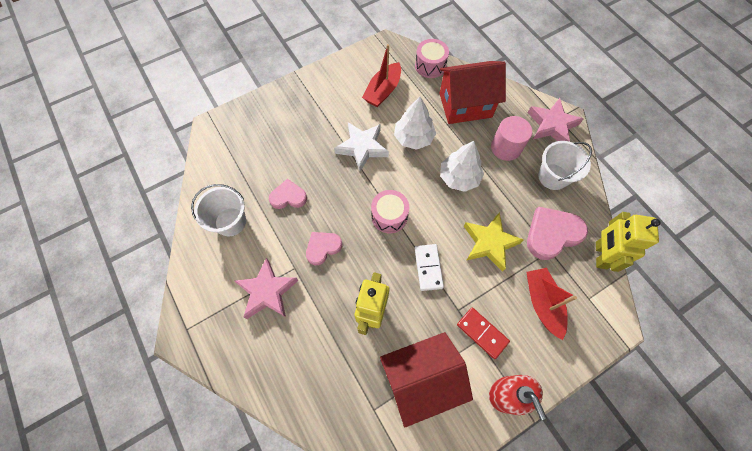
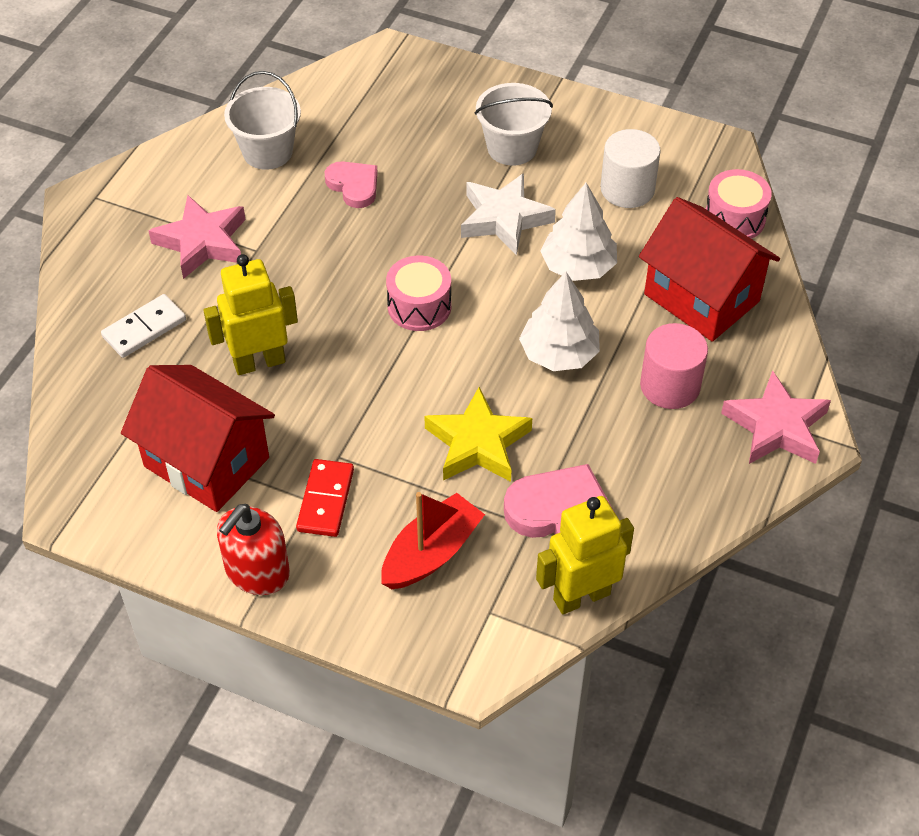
camera: 55 degrees right, 15 degrees down
(323, 248) = (309, 262): pink heart -> none
(383, 91) = (627, 189): red boat -> white cylinder
(428, 268) = (375, 390): white domino -> white domino (144, 328)
(553, 177) = (673, 471): white bucket -> white bucket (512, 148)

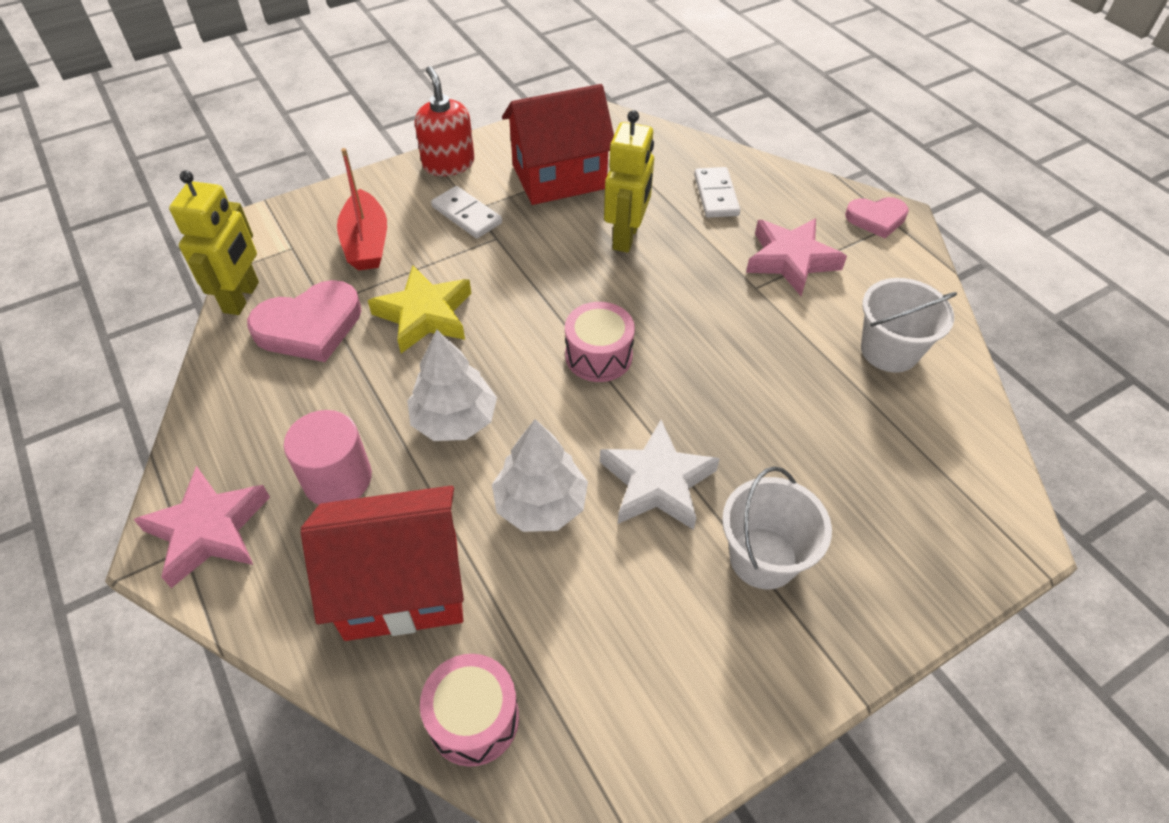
camera: 125 degrees right, 0 degrees up
(326, 500) = (466, 215): red domino -> white domino
(354, 186) = (794, 389): pink heart -> pink heart (876, 219)
(627, 189) = (611, 632): white cylinder -> none

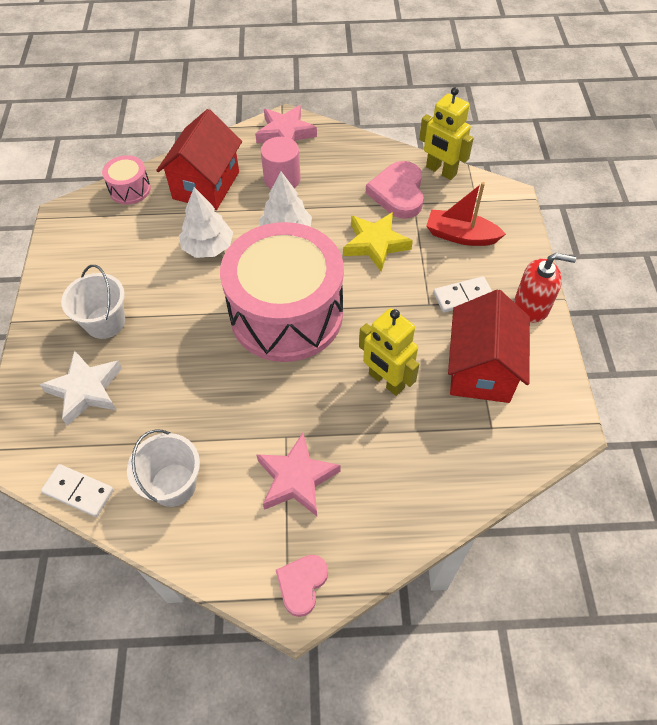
camera: 120 degrees right, 5 degrees up
(598, 355) = (286, 314): pink drum -> pink drum, size x2.43
(657, 482) = (181, 300): white star -> white star (86, 390)
(716, 195) = (401, 470): white domino -> white domino (78, 491)

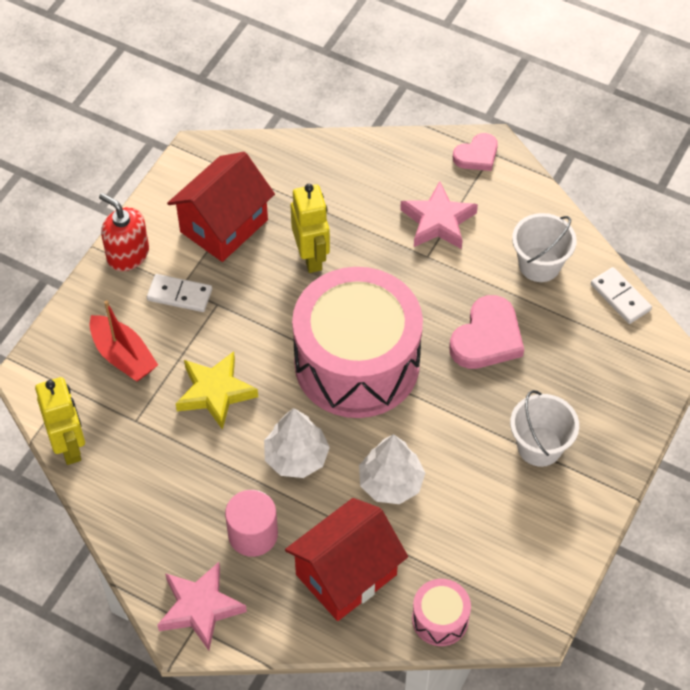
camera: 150 degrees left, 0 degrees up
(86, 390) = (584, 383): white star -> none
(398, 193) = (140, 442): pink heart -> pink heart (487, 338)

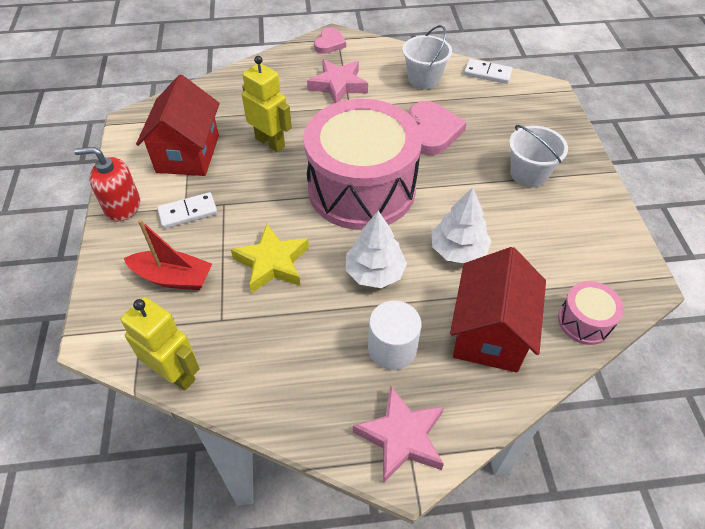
camera: 35 degrees left, 5 degrees down
(253, 534) = (392, 348): pink cylinder -> white cylinder

